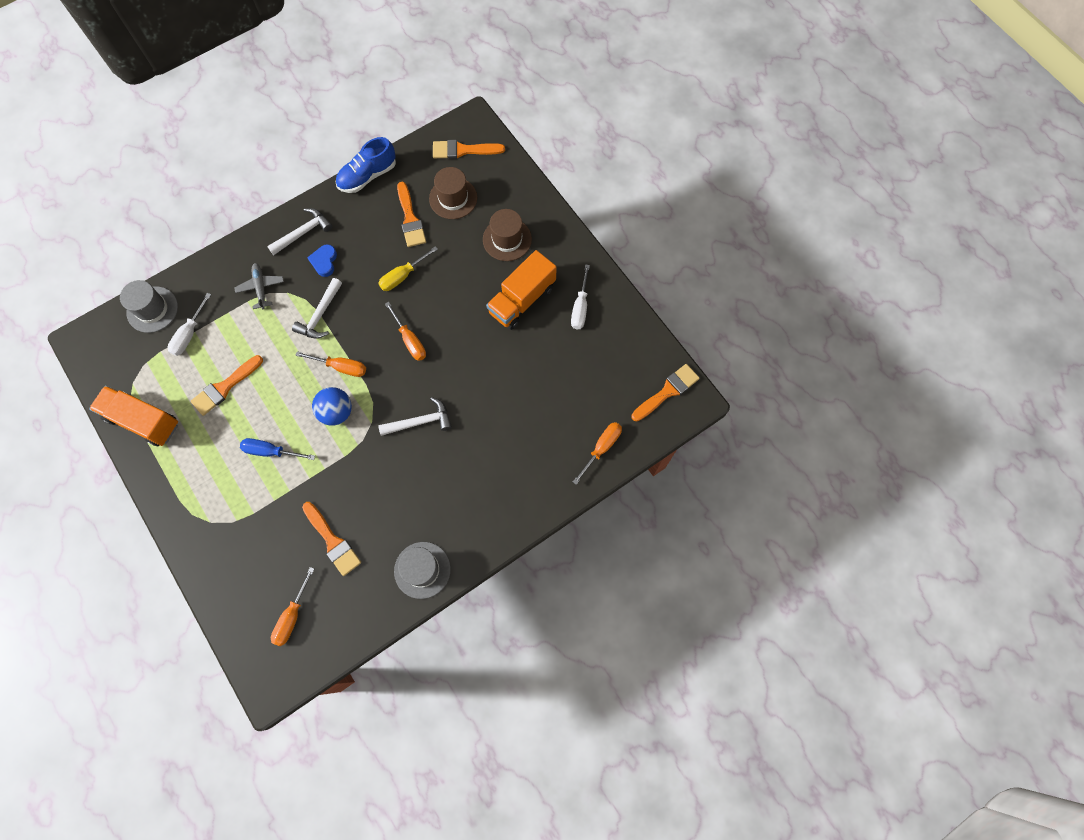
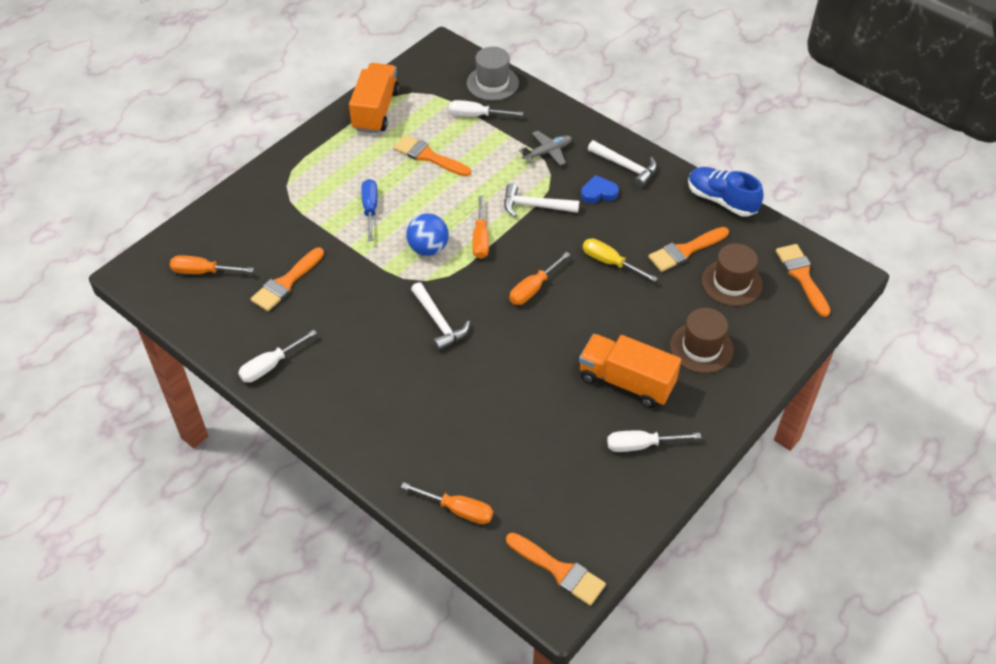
camera: 75 degrees right, 20 degrees down
(422, 570) = (270, 366): grey hat -> white screwdriver

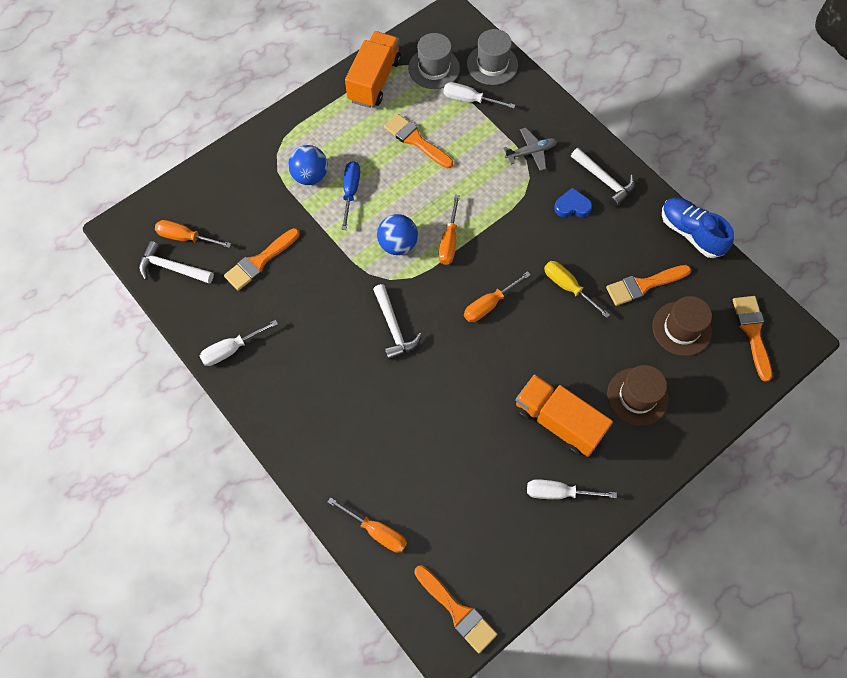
camera: 10 degrees right, 15 degrees up
(325, 200) = (310, 176): none -> blue ball
(434, 93) = (434, 68): none -> grey hat
(535, 206) = (507, 212): white hammer -> white hammer (172, 268)

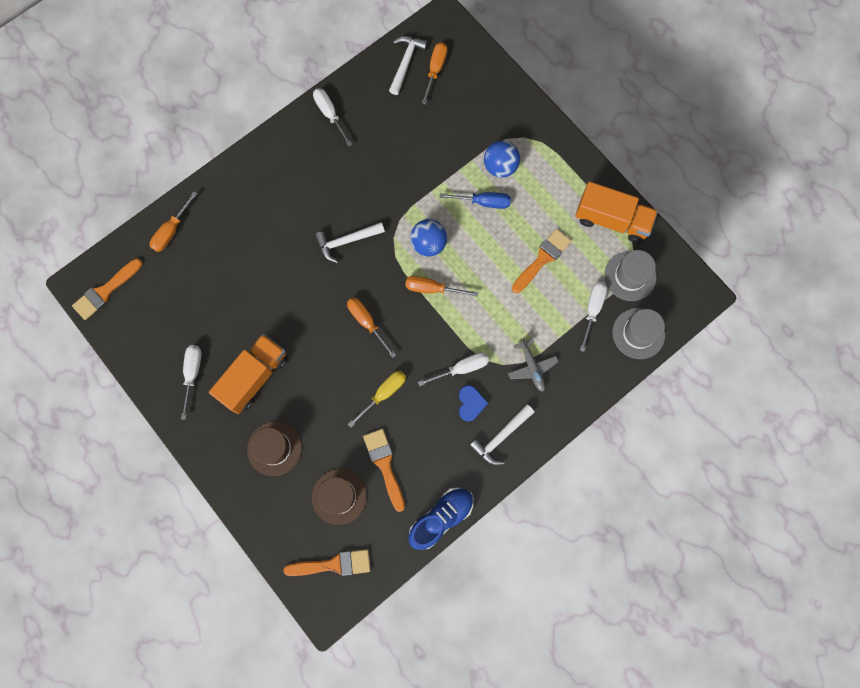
camera: 90 degrees right, 10 degrees up
(259, 261) = (411, 130): orange brush -> none
(535, 213) = (462, 368): none -> white screwdriver

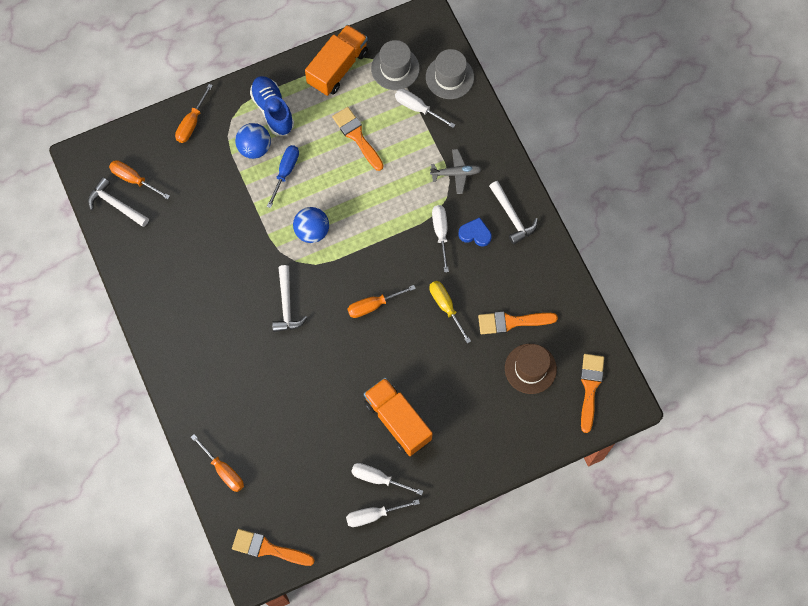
camera: 75 degrees left, 5 degrees down
(105, 291) = (268, 548): orange brush -> orange brush turned 135 degrees clockwise
(274, 448) = (471, 417): brown hat -> none
(329, 114) = (147, 289): white screwdriver -> white screwdriver (373, 515)
(431, 288) = (357, 239): orange screwdriver -> orange screwdriver (191, 123)
(441, 518) = (571, 285): blue shoe -> blue shoe (273, 110)

